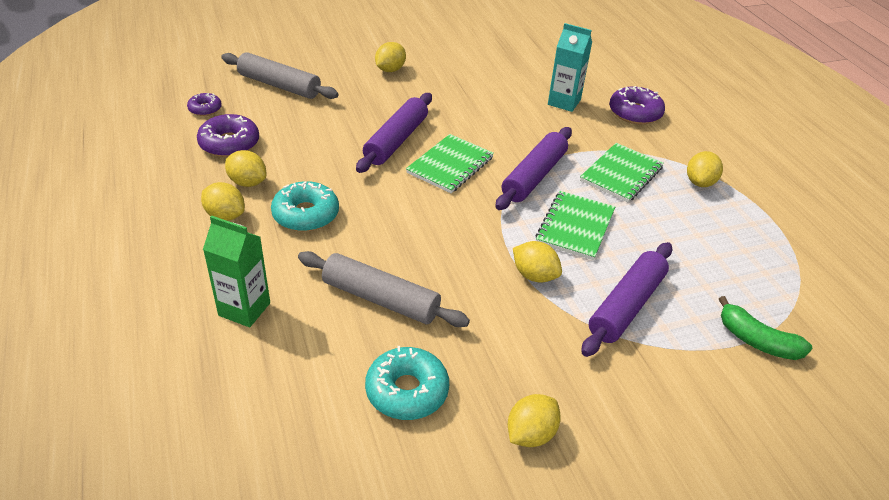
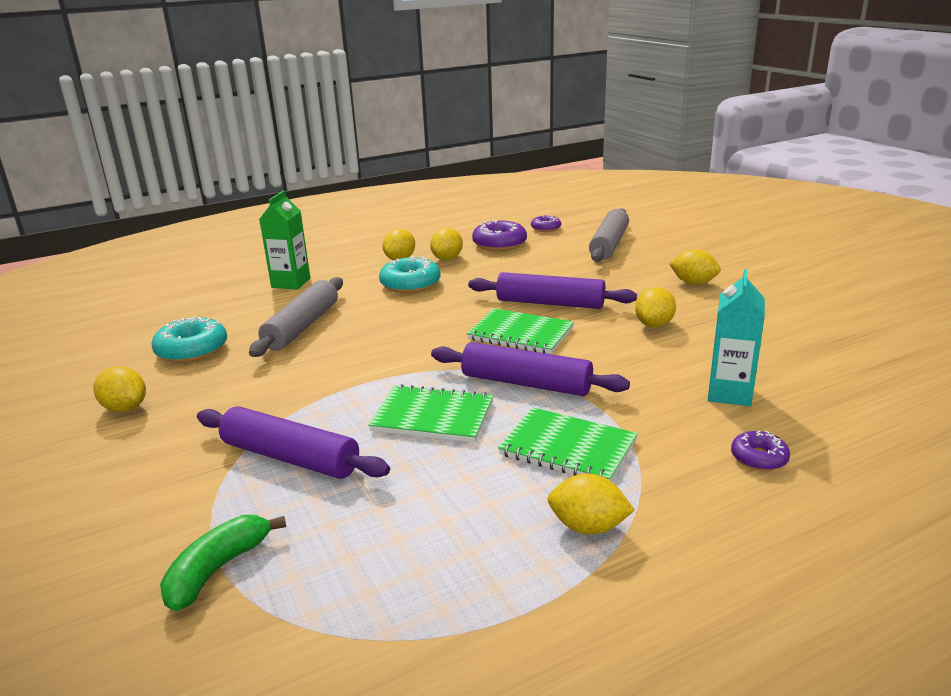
camera: 85 degrees right, 15 degrees down
(534, 275) = (339, 396): yellow lemon -> yellow lemon (654, 325)
(635, 113) = (759, 458): purple donut -> purple donut, size x0.58

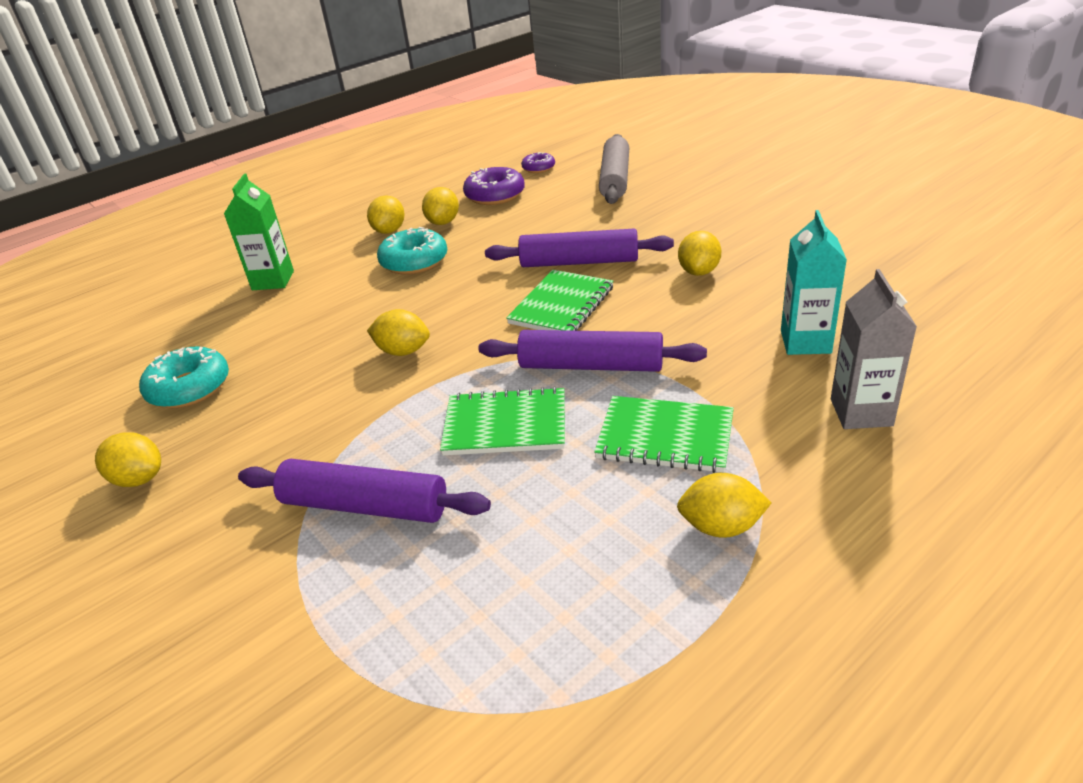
camera: 10 degrees left, 10 degrees up
(218, 569) = (338, 663): green banana -> none
(302, 327) = (310, 336): grey rolling pin -> none
(520, 334) = (561, 305): green notebook -> green notebook turned 75 degrees counterclockwise
(693, 283) = (721, 214): yellow lemon -> yellow lemon (403, 351)
(759, 458) = (861, 412): purple donut -> grey carton

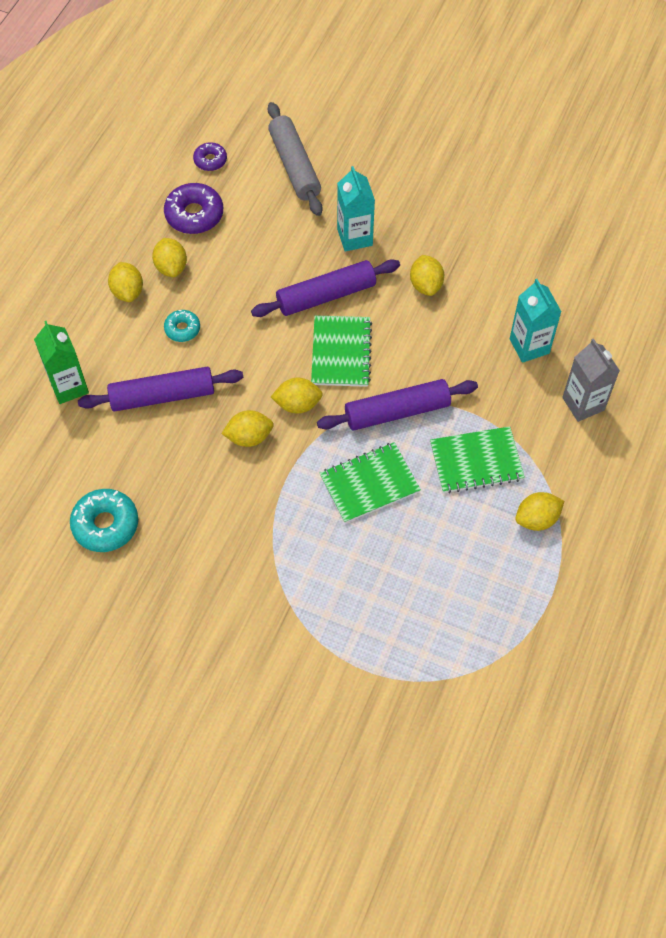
camera: 30 degrees left, 25 degrees up
(139, 479) = (146, 612): yellow lemon -> yellow lemon (297, 404)
(365, 505) = (321, 577): purple rolling pin -> purple rolling pin (162, 396)
(414, 261) = (182, 329): turquoise donut -> turquoise donut, size x0.58
(641, 228) = (354, 237): none -> turquoise carton

